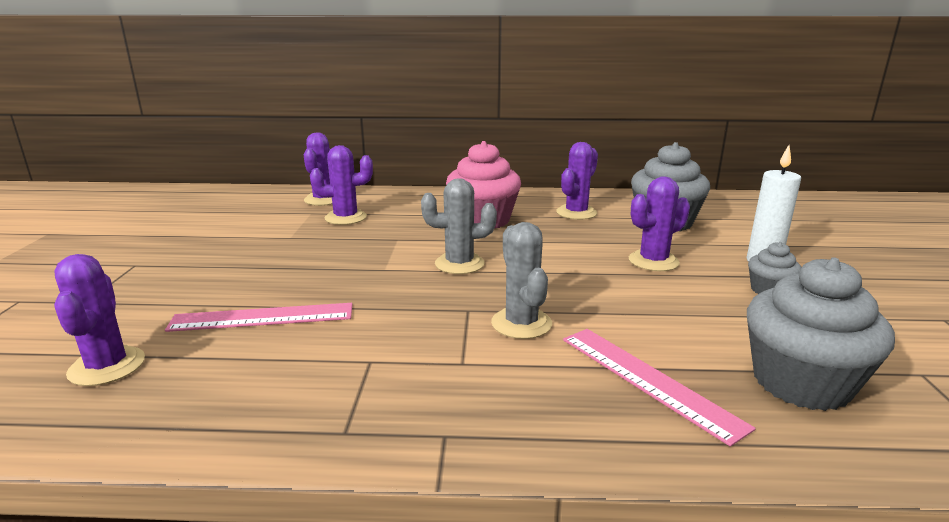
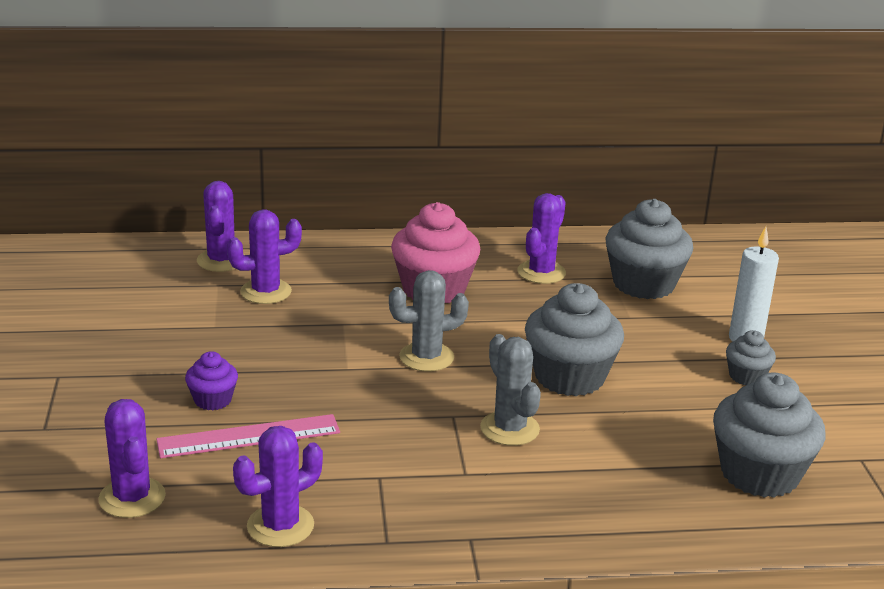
camera: 10 degrees left, 5 degrees up
(250, 287) = (213, 400): none -> purple cupcake
(590, 284) = (569, 377): none -> grey cupcake
(648, 380) = (631, 479): pink ruler -> none
(653, 261) = (632, 344): purple cactus -> purple cactus (280, 526)

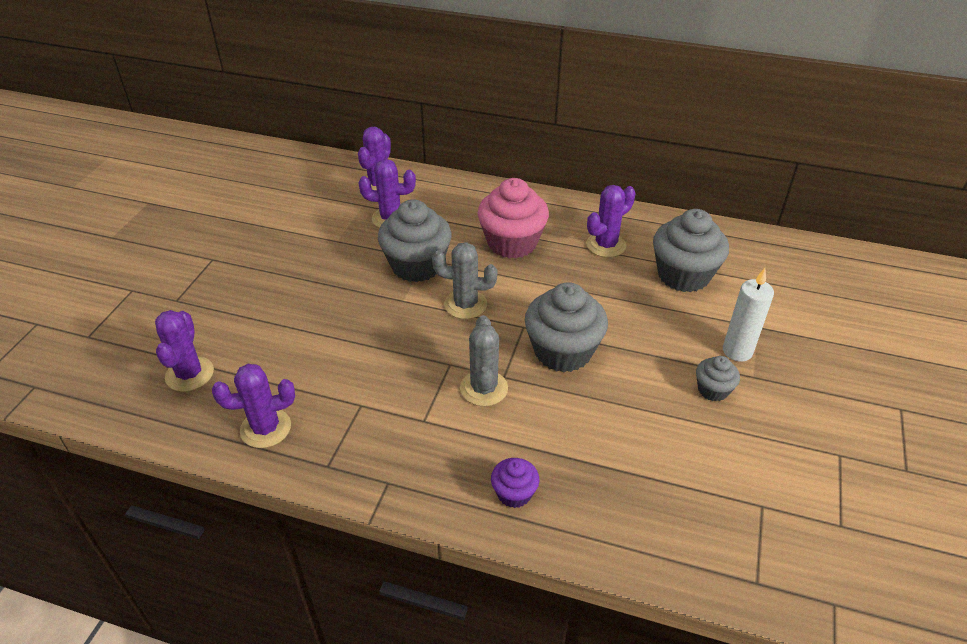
camera: 25 degrees right, 15 degrees up
(213, 400) = (294, 305): purple cupcake -> purple cupcake (514, 493)
(249, 436) = (296, 343): pink ruler -> none
(759, 474) = (659, 493): grey cupcake -> grey cupcake (417, 265)

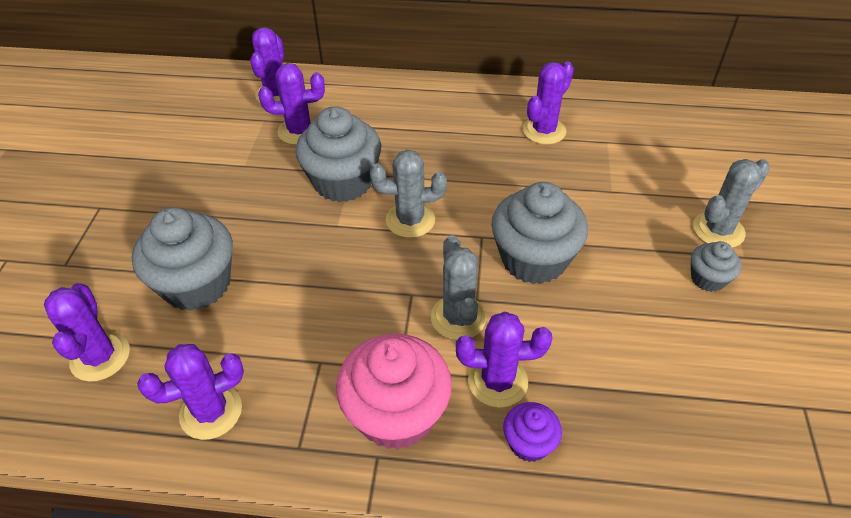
camera: 10 degrees left, 5 degrees up
(502, 443) = (497, 381): none -> purple cactus
(512, 243) = (442, 142): pink cupcake -> pink cupcake (396, 414)
(683, 275) = (635, 153): grey cupcake -> grey cupcake (197, 284)
(737, 351) = (718, 230): white candle -> grey cactus

